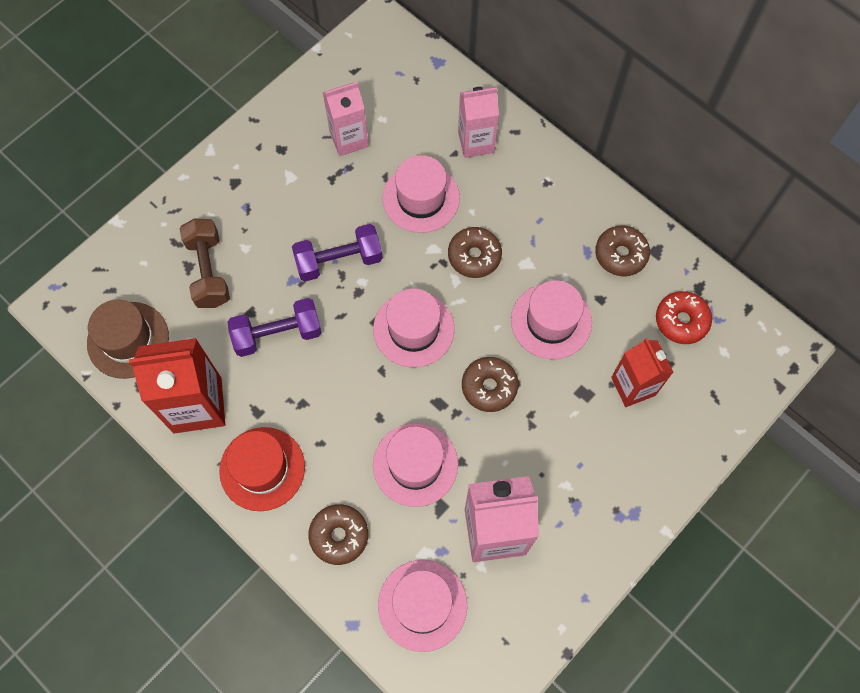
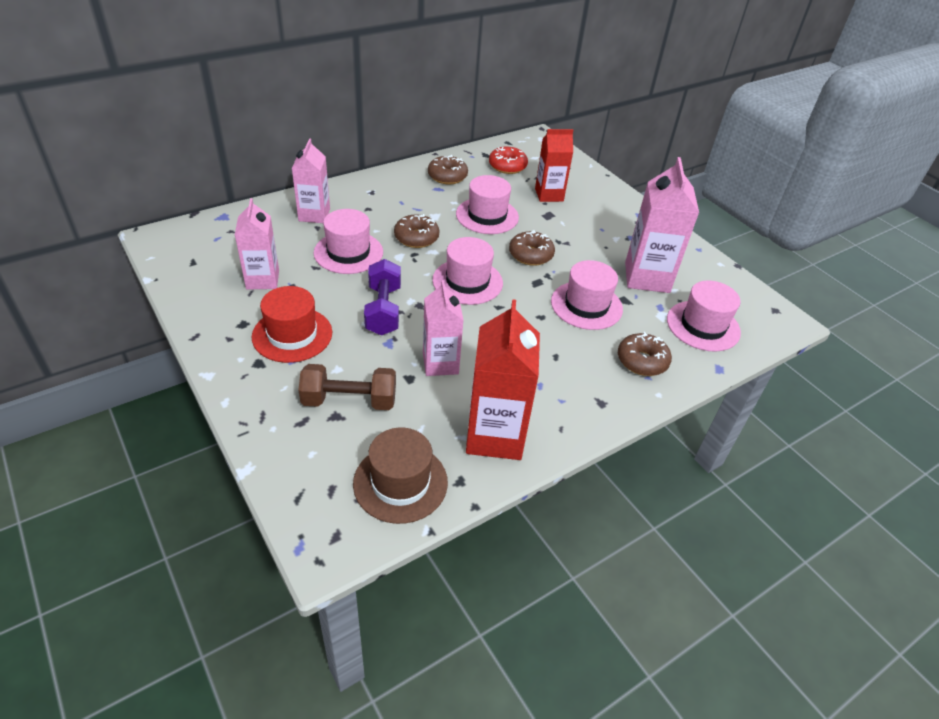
camera: 80 degrees left, 25 degrees down
(262, 469) = (572, 399): red hat -> red hat (292, 335)
(277, 334) = (440, 363): purple dumbbell -> pink carton

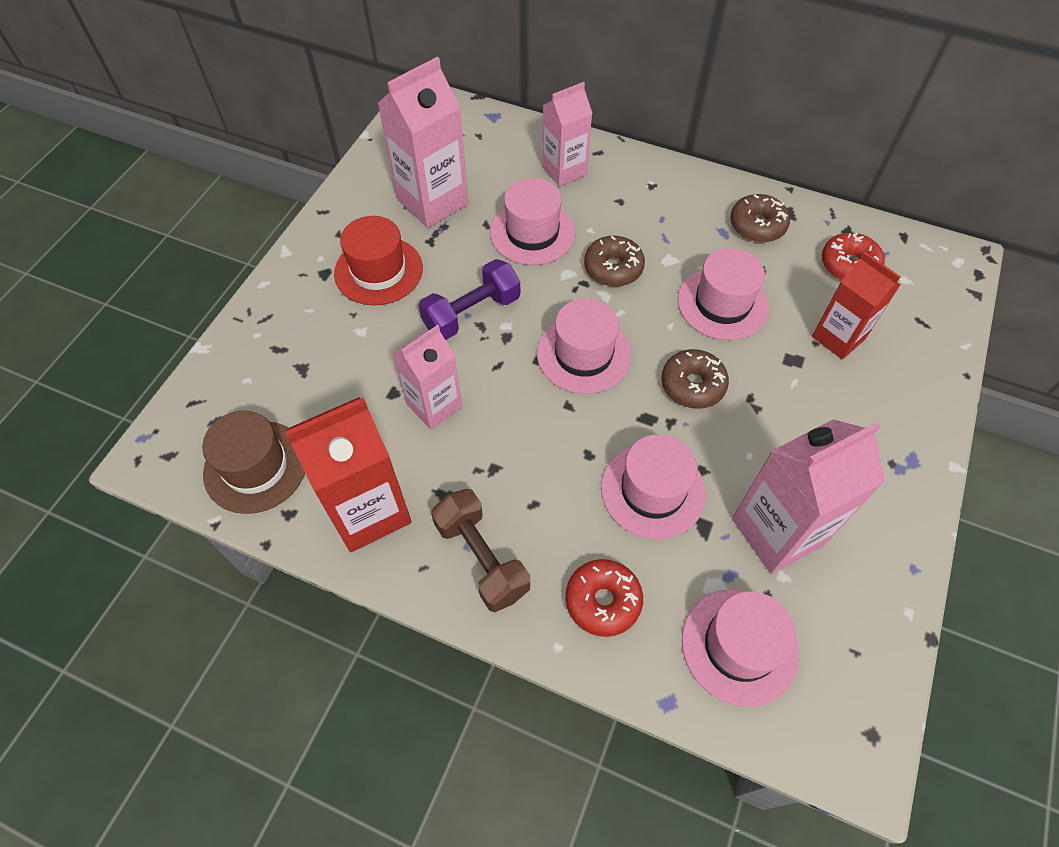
camera: 60 degrees right, 15 degrees up
(262, 280) = (432, 202): pink carton -> pink carton, size x1.52
(349, 400) = (328, 366): brown dumbbell -> brown dumbbell (482, 558)
(642, 361) = (603, 601): brown donut -> red donut

